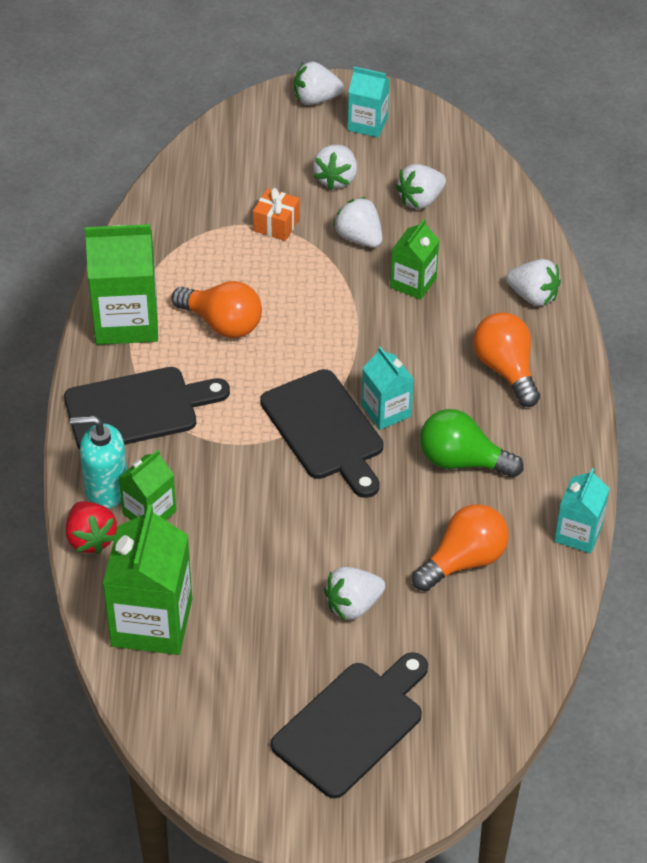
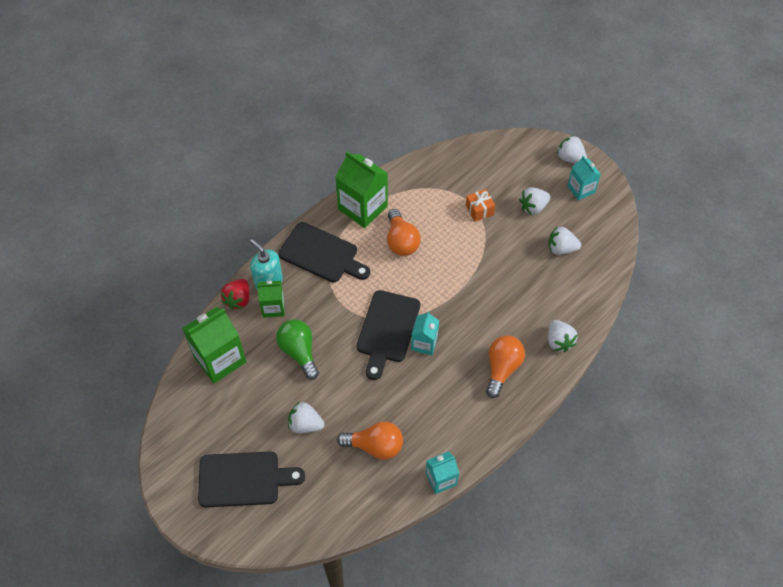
camera: 45 degrees right, 10 degrees up
(359, 238) = (510, 246): white strawberry -> none
(413, 283) = (509, 289): green carton -> none
(462, 461) = (429, 397): green light bulb -> green light bulb (299, 352)

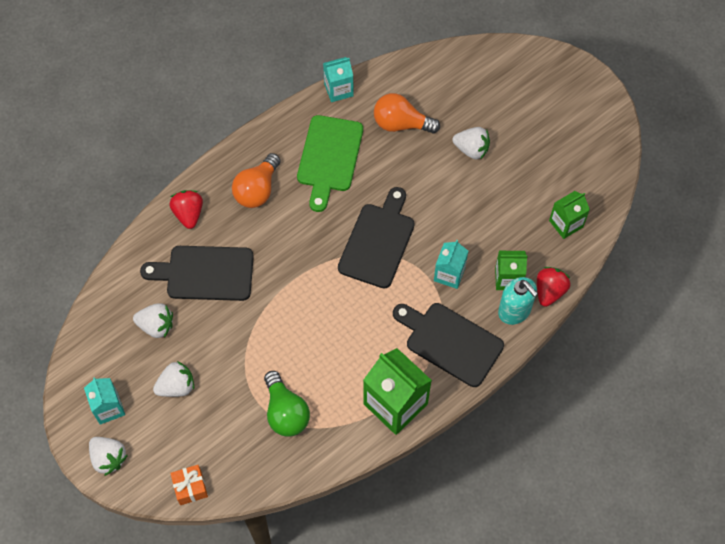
camera: 175 degrees left, 5 degrees up
(219, 359) = (566, 224): green carton -> green carton, size x0.58
(243, 479) = (533, 104): black cutting board -> black cutting board (205, 273)
(299, 352) = (478, 225): green light bulb -> green light bulb (285, 412)
(401, 241) = (351, 351): orange light bulb -> none
(424, 343) = (338, 223): turquoise carton -> turquoise carton (449, 274)
(440, 405) = (329, 157): none -> green cutting board
(479, 210) = (246, 388): orange gift -> orange gift (190, 488)
(559, 341) = (189, 214): white strawberry -> red strawberry

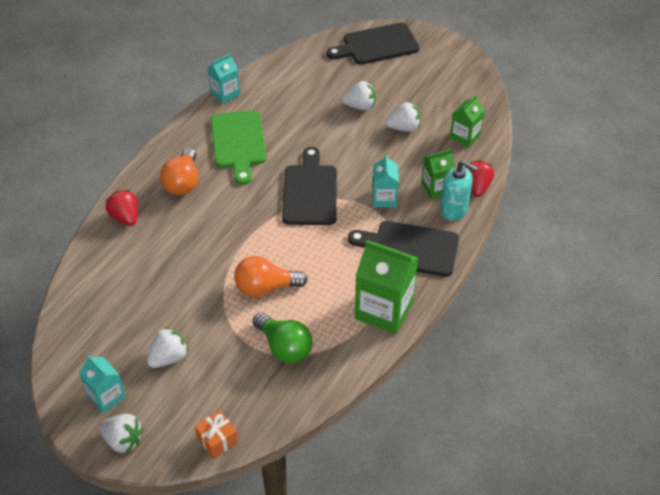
camera: 20 degrees left, 15 degrees down
(156, 326) = (128, 313): white strawberry -> white strawberry (404, 128)
(205, 273) = (160, 258): black cutting board -> black cutting board (377, 45)
(401, 124) = (291, 104): orange light bulb -> orange light bulb (265, 288)

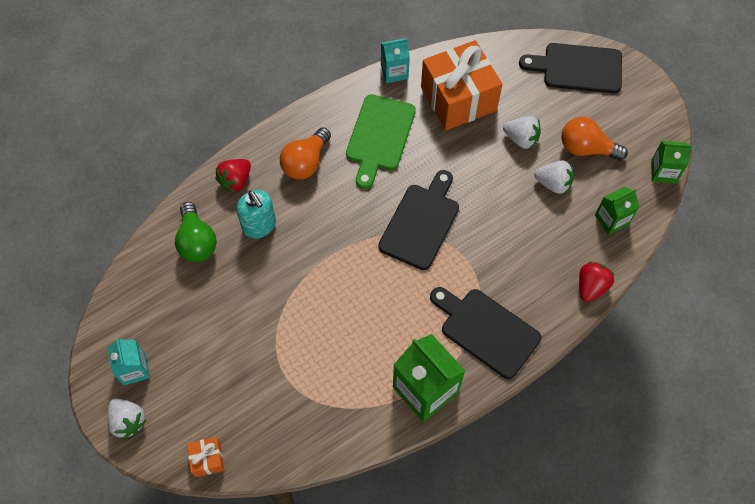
camera: 25 degrees right, 15 degrees up
(125, 217) = (235, 181): red strawberry -> red strawberry turned 135 degrees counterclockwise
(168, 357) = (205, 353): white strawberry -> none
(265, 288) = (326, 315): orange light bulb -> orange light bulb (586, 148)
(284, 347) = (312, 389): green light bulb -> green light bulb (197, 241)
(291, 95) = (458, 99): none -> orange gift
(384, 198) = (490, 261): turquoise carton -> none
(436, 188) = (549, 270): green carton -> green carton (663, 172)
(454, 209) = (554, 304): turquoise soap dispenser -> turquoise soap dispenser (259, 226)

